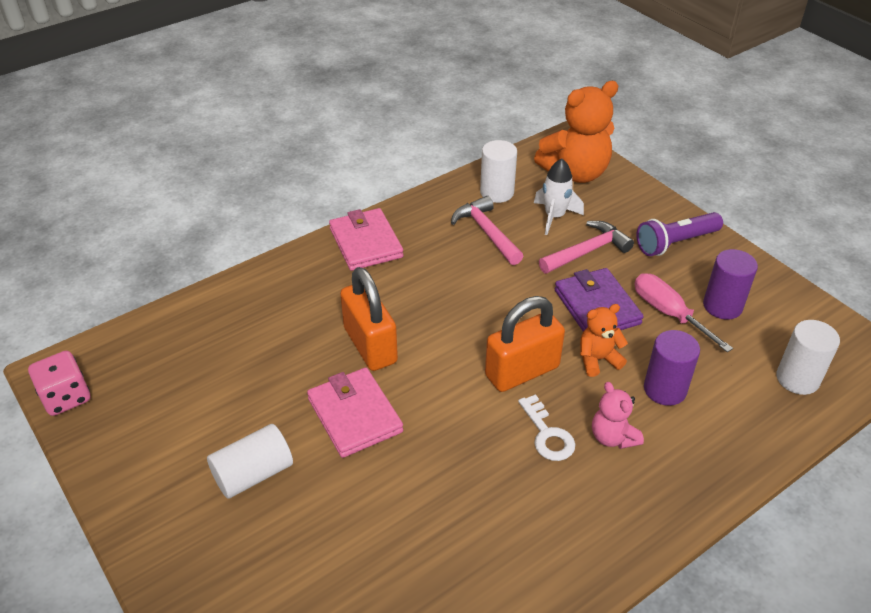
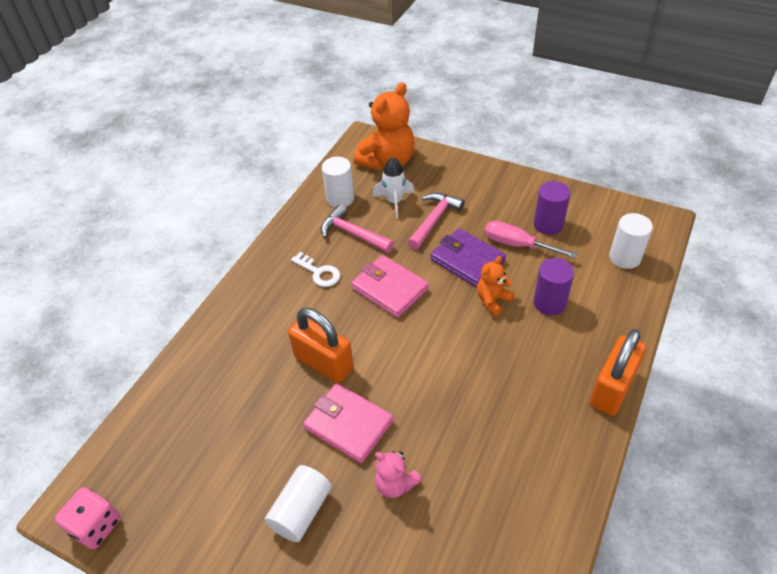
camera: 25 degrees left, 5 degrees up
(366, 243) = (265, 280): pink wallet -> pink wallet (390, 288)
(522, 371) = (447, 333): orange padlock -> orange padlock (612, 389)
(547, 434) = (495, 373): white key -> white key (319, 272)
(612, 437) = (538, 354): pink teddy bear -> pink teddy bear (395, 484)
(675, 243) = (489, 189): purple flashlight -> none

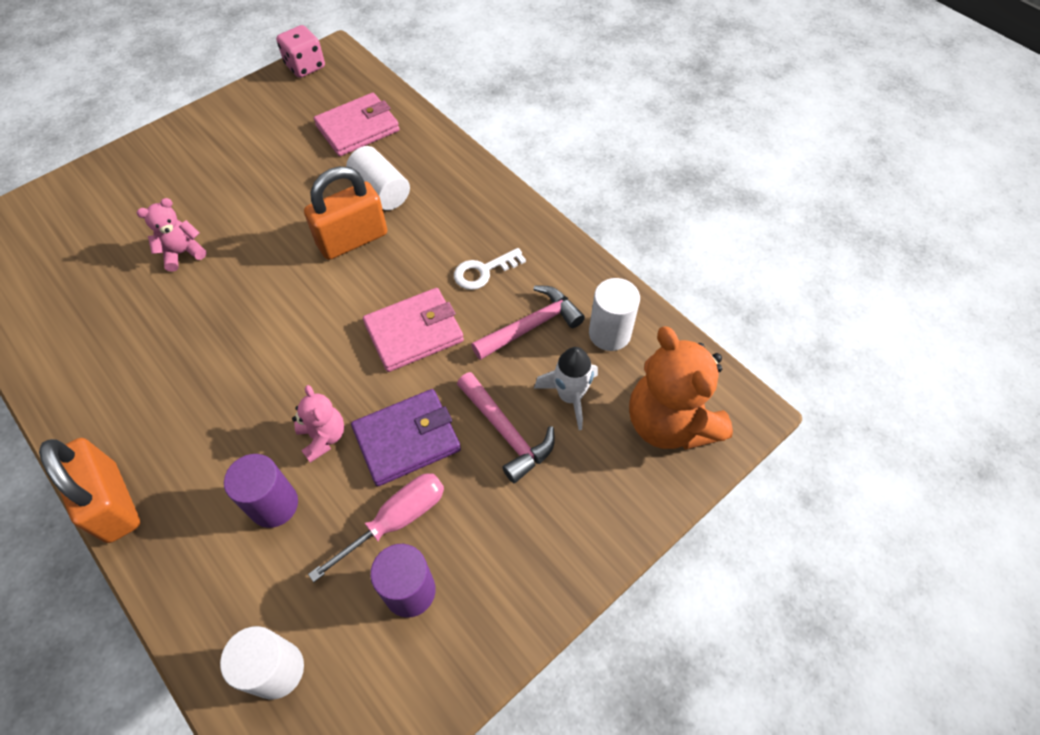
camera: 110 degrees right, 10 degrees up
(301, 511) = (215, 183): white cylinder -> white cylinder (381, 191)
(348, 424) = (268, 238): pink wallet -> pink wallet (358, 128)
(492, 300) = (323, 437): orange teddy bear -> pink teddy bear

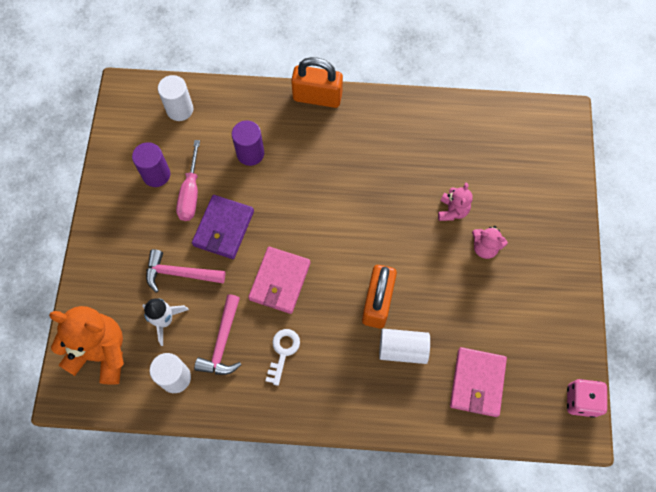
camera: 135 degrees right, 10 degrees up
(323, 437) = (263, 195): pink teddy bear -> pink teddy bear (485, 247)

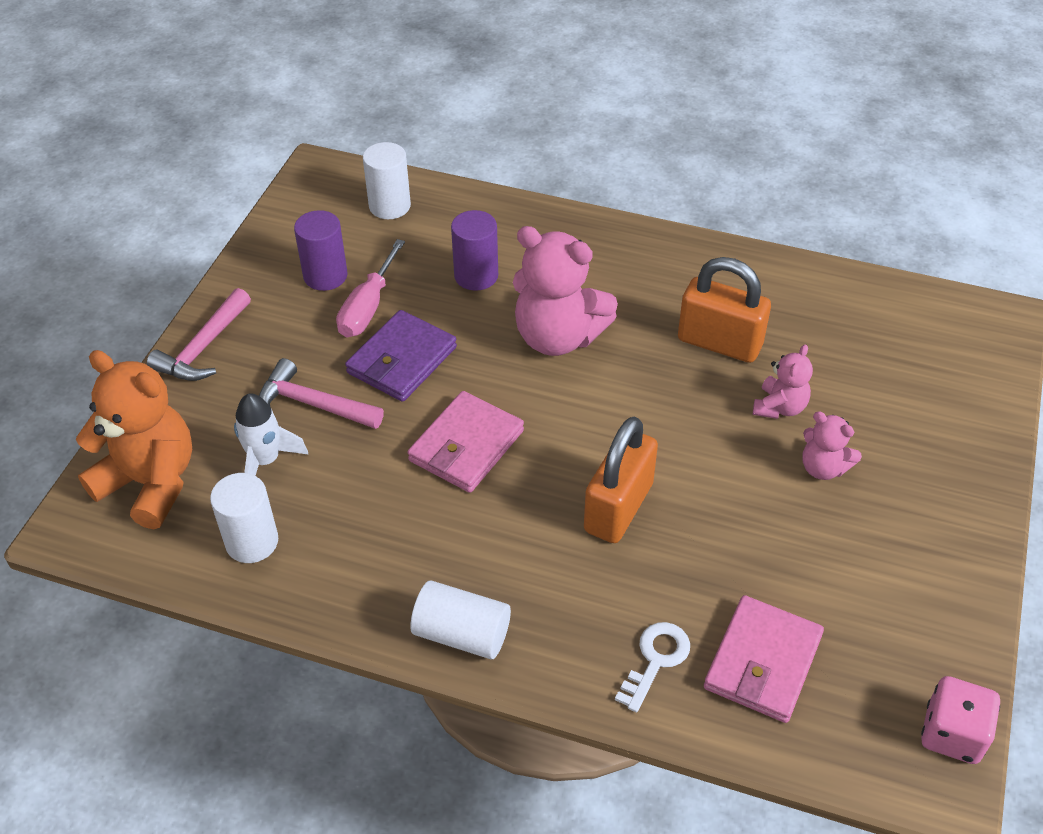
camera: 15 degrees right, 20 degrees down
(222, 342) = (345, 509): pink hammer -> pink hammer (203, 348)
(283, 352) = (439, 543): white key -> white key (655, 660)
(312, 189) = (558, 337): none -> pink teddy bear
(317, 97) = (601, 226): orange padlock -> orange padlock (719, 343)
(402, 349) = (643, 583): white cylinder -> white cylinder (462, 634)

